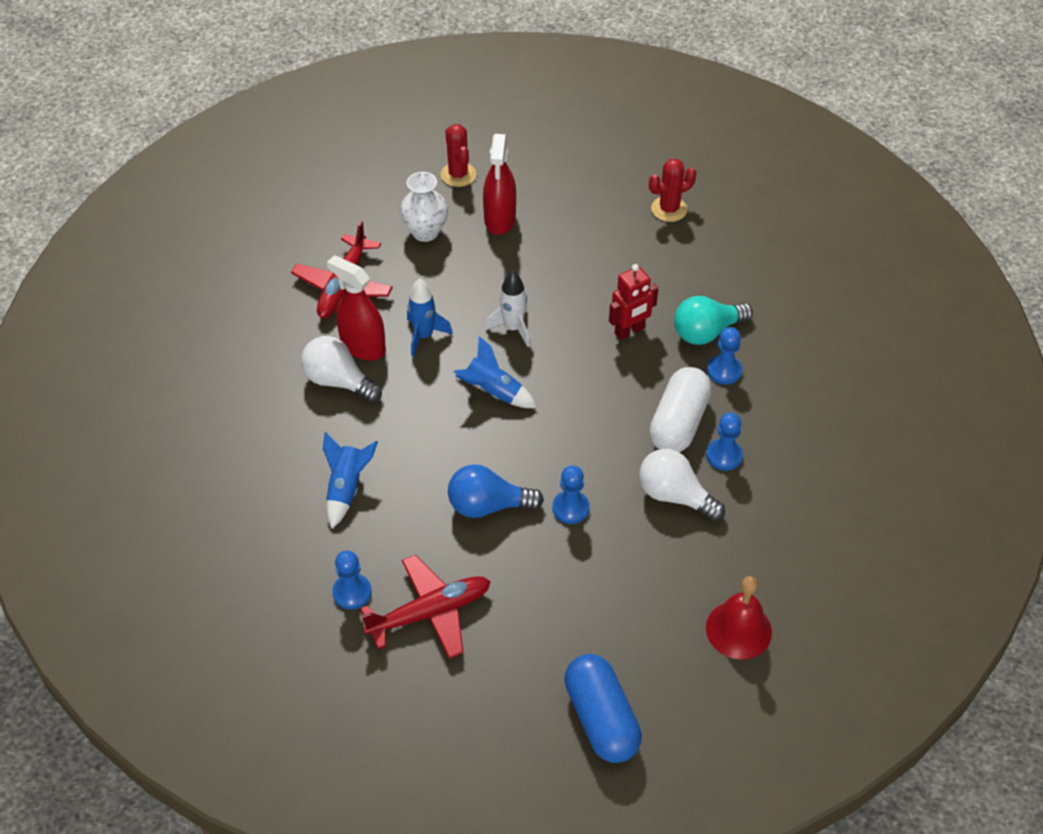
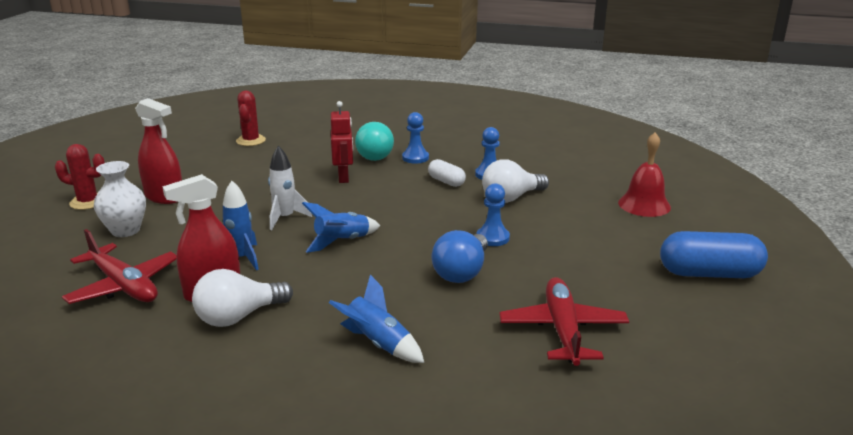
camera: 65 degrees left, 25 degrees down
(352, 592) = (512, 371): blue pawn -> none
(678, 423) = (446, 181): white capsule -> white capsule, size x0.55

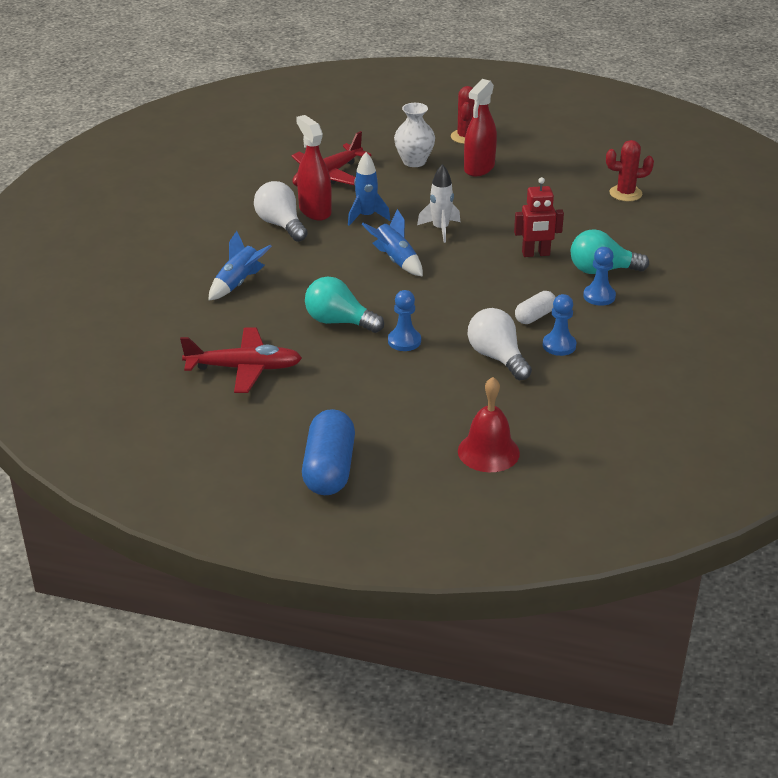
camera: 90 degrees right, 10 degrees up
(462, 272) = (339, 322): blue light bulb -> turquoise light bulb

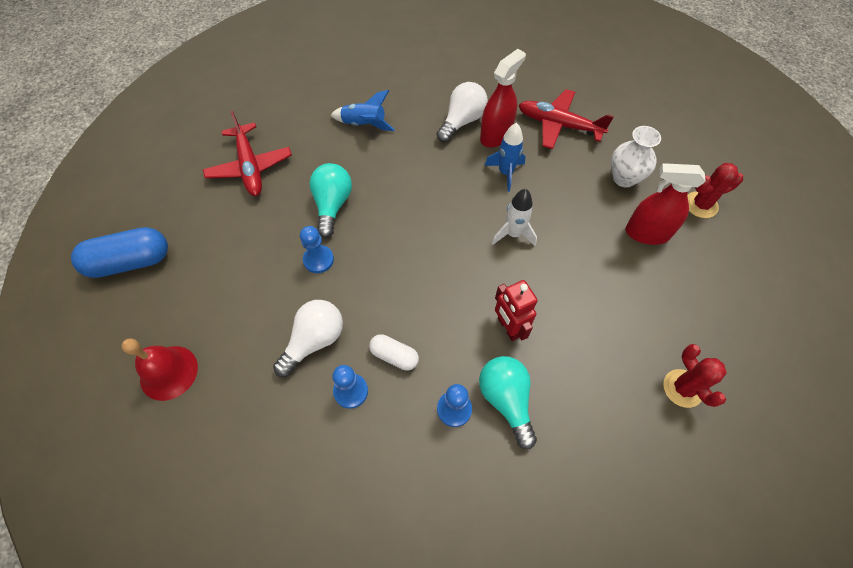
camera: 70 degrees right, 25 degrees up
(395, 260) = (443, 215): blue rocket -> none

